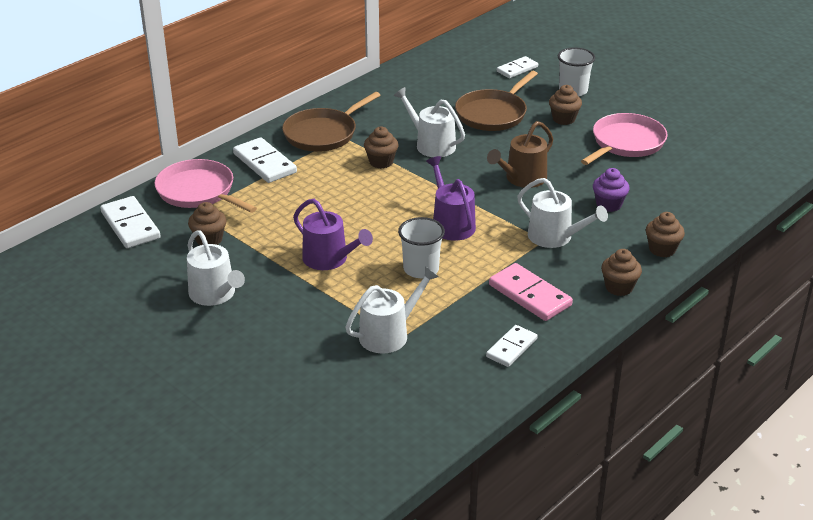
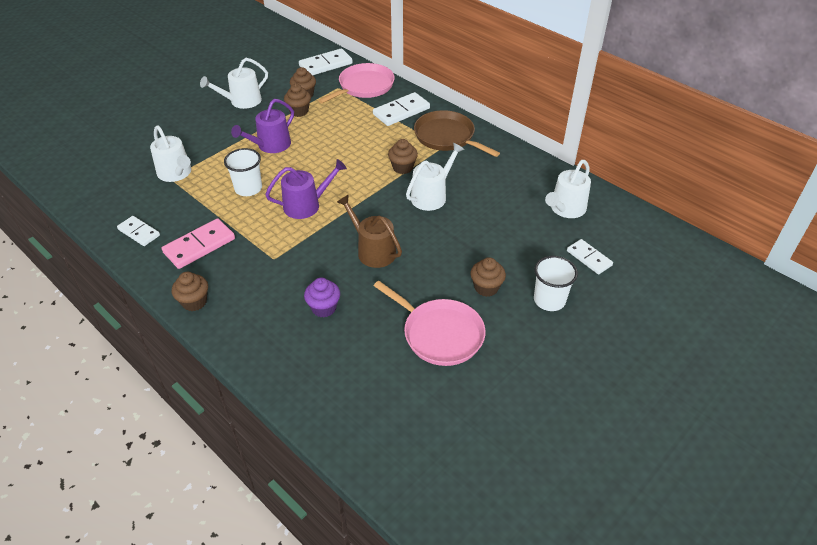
camera: 90 degrees right, 10 degrees up
(493, 114) = (491, 236): brown pan -> none
(555, 237) = (277, 266): white watering can -> white watering can (566, 209)
(662, 249) = (243, 340): brown cupcake -> brown cupcake (299, 111)

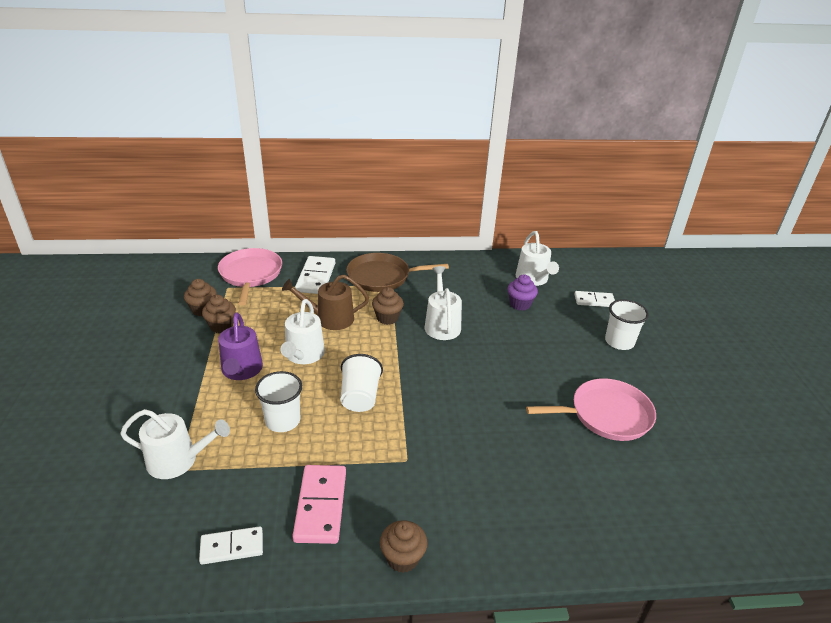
camera: 50 degrees left, 10 degrees down
(242, 101) = (142, 350): white watering can -> white watering can (303, 355)
(306, 205) = (360, 397): purple watering can -> white cup
(324, 308) = (510, 464): purple cupcake -> purple cupcake (520, 304)
(326, 65) = (183, 275): white domino -> none
(373, 251) = (469, 393): brown watering can -> brown watering can (330, 318)
(486, 288) = (577, 361): brown cupcake -> none

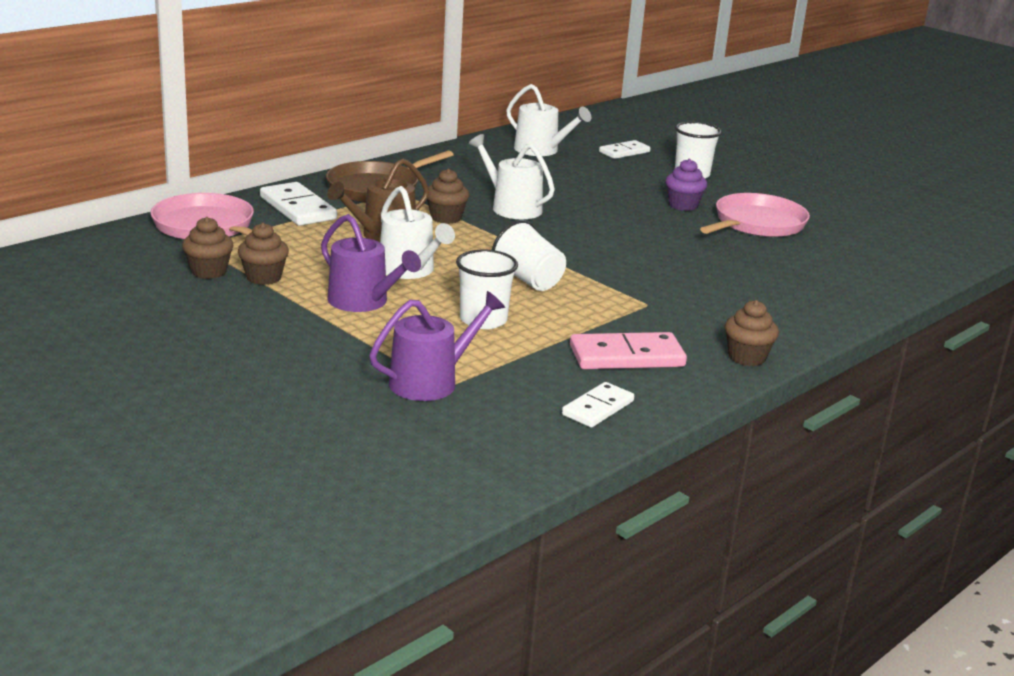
camera: 40 degrees left, 10 degrees down
(178, 460) = (430, 381): white watering can -> purple watering can
(321, 505) = (626, 356): pink domino -> pink domino turned 60 degrees counterclockwise
(520, 304) = (561, 172): purple cupcake -> purple cupcake (683, 205)

